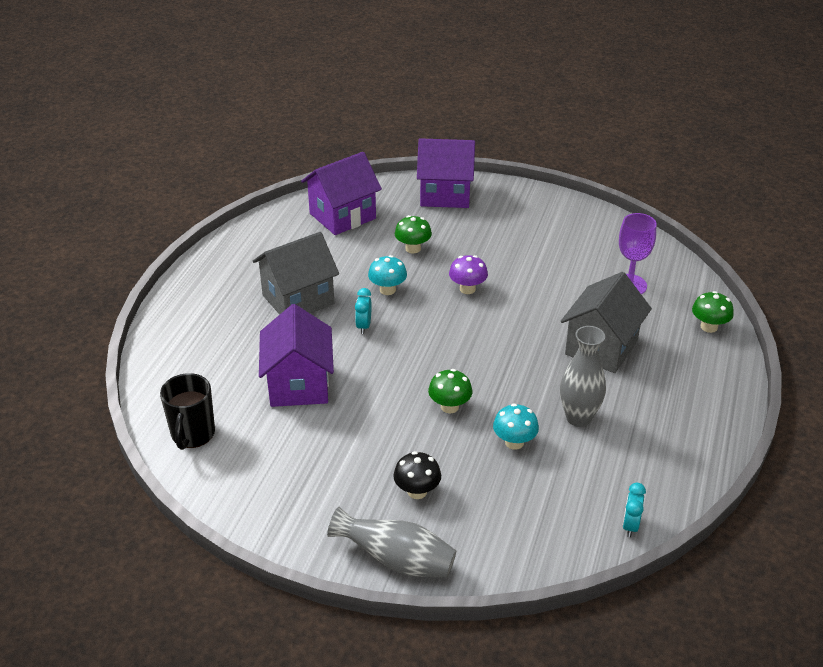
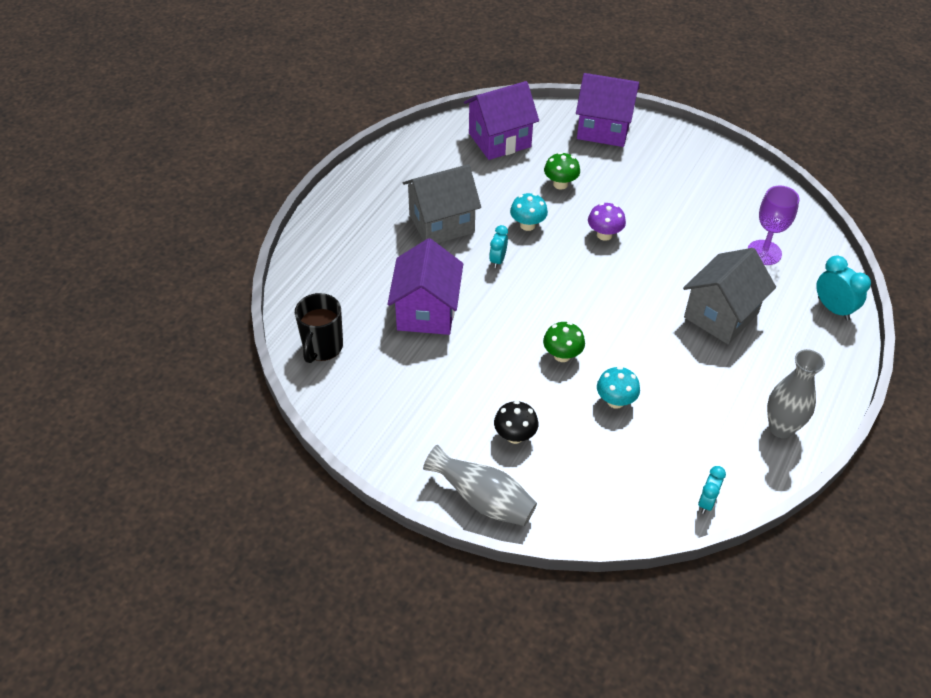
camera: 10 degrees right, 10 degrees up
(578, 418) = (682, 385): grey vase -> grey vase (781, 428)
(709, 327) = (833, 309): green mushroom -> turquoise clock

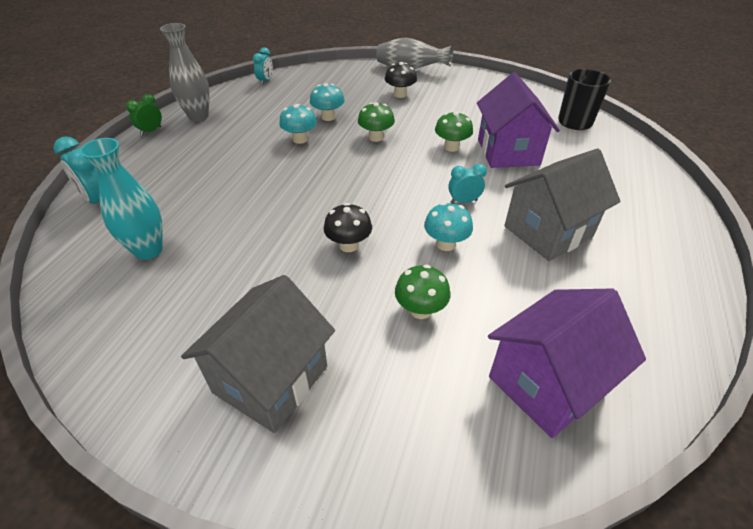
camera: 170 degrees right, 5 degrees down
(483, 327) = (451, 147): none -> green mushroom
(498, 260) = (463, 201): turquoise clock -> turquoise clock turned 105 degrees counterclockwise
(603, 129) = (368, 449): purple house -> none
(604, 235) = (348, 245): purple mushroom -> black mushroom
(649, 365) = (300, 139): none -> turquoise mushroom
(721, 315) = (224, 181): grey house -> grey house (270, 379)
(764, 252) = (148, 250): purple goblet -> turquoise vase
(829, 407) = (151, 131): none -> green clock

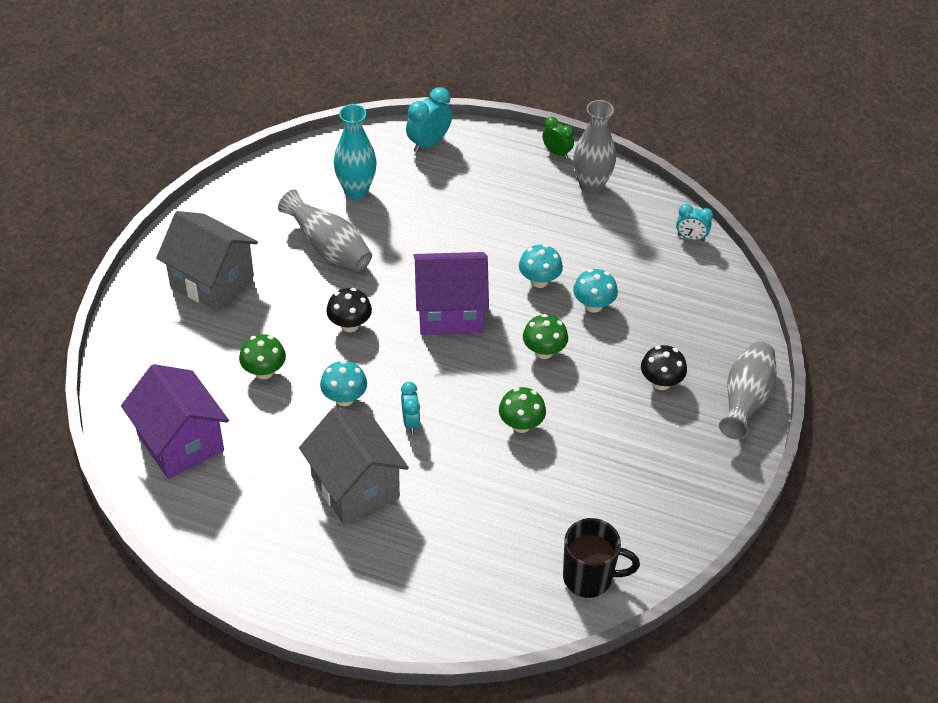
camera: 90 degrees right, 5 degrees up
(235, 267) = (329, 249): none -> grey vase
(508, 152) = (509, 481): purple house -> purple house (450, 312)

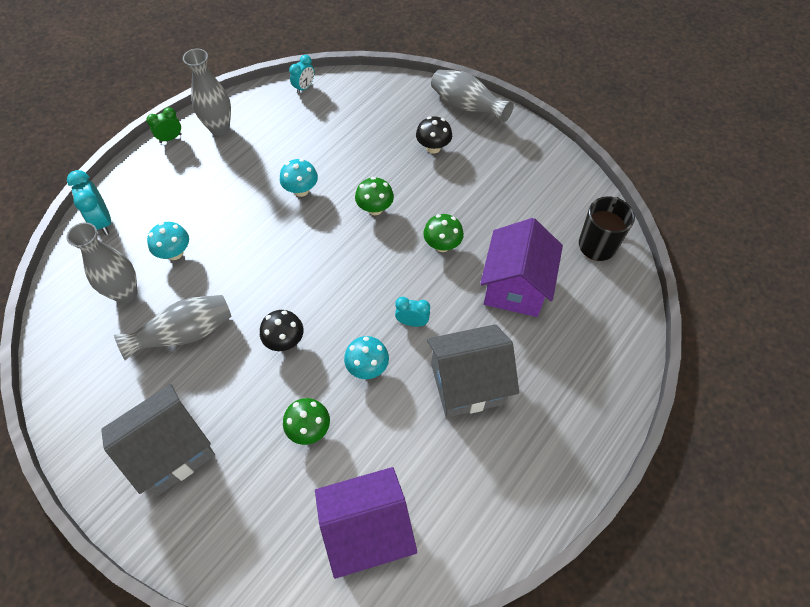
camera: 70 degrees left, 10 degrees up
(356, 190) = (126, 293): turquoise vase -> grey vase
(450, 312) = (305, 260): purple house -> purple house (515, 287)
(593, 305) = (342, 164): turquoise mushroom -> turquoise mushroom (175, 253)

